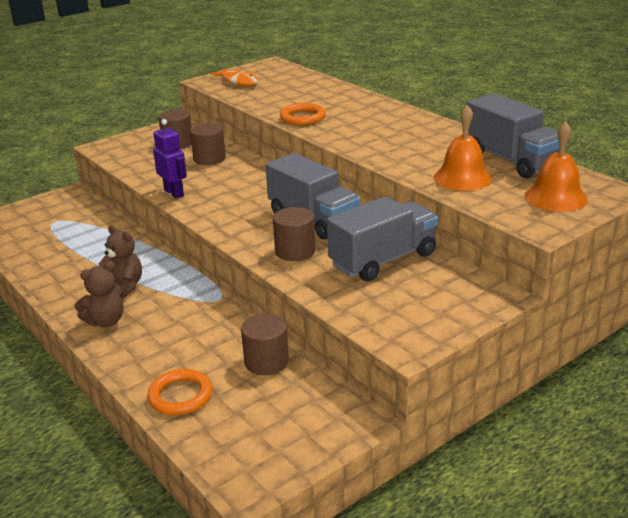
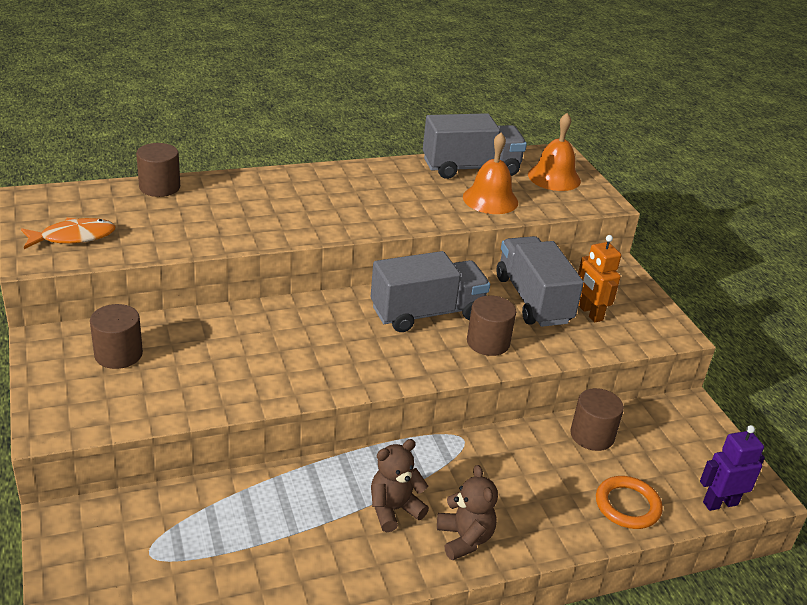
camera: 75 degrees left, 5 degrees up
(174, 193) = (282, 391): purple robot -> purple robot (720, 503)
(209, 159) = (200, 340): brown cylinder -> brown cylinder (159, 187)
(302, 117) = (259, 230): orange ring -> none
(391, 292) = (590, 313): none -> orange robot

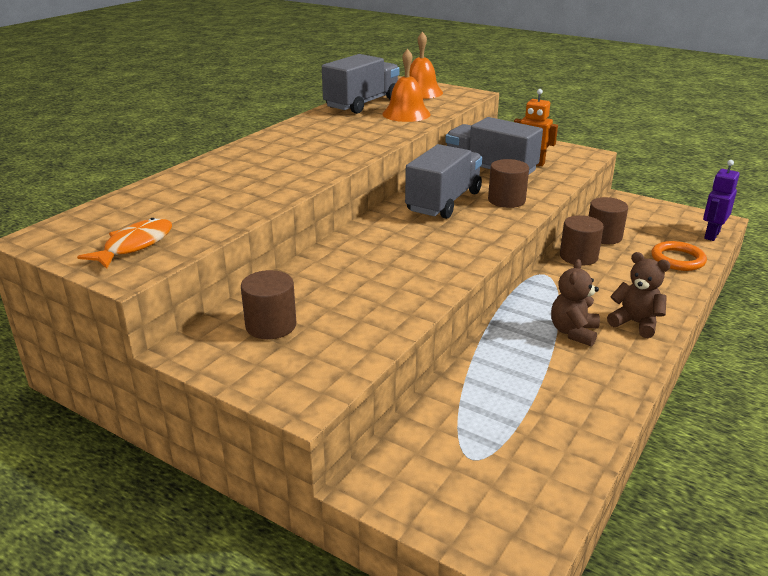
camera: 35 degrees left, 5 degrees down
(159, 187) = (151, 189): brown cylinder -> brown cylinder (578, 256)

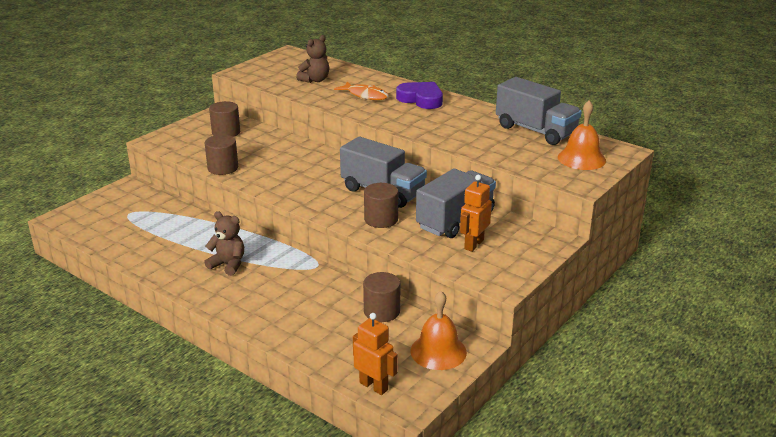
camera: 95 degrees right, 0 degrees up
(135, 245) = (269, 72): orange fish -> orange fish (365, 95)
(275, 146) = (421, 99): none -> purple heart
(406, 114) = (504, 148): orange bell -> orange bell (438, 351)
(578, 256) = (343, 289): brown cylinder -> brown cylinder (223, 168)
(635, 323) = (228, 295): brown teddy bear -> brown teddy bear (315, 80)
(677, 259) = (324, 346): orange ring -> none
(711, 235) = (374, 386): purple robot -> orange robot

